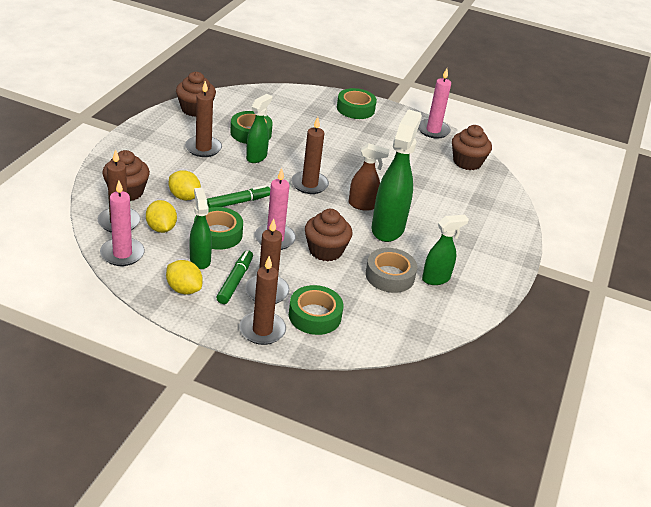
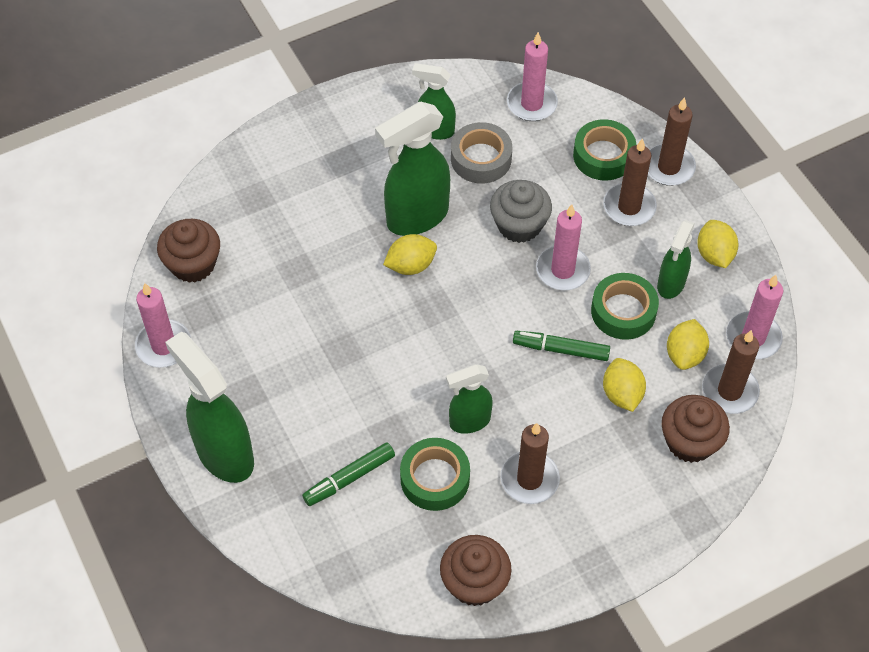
camera: 135 degrees left, 20 degrees up
(235, 281) = (653, 237): green marker -> green marker (349, 478)
(309, 184) = (443, 333): brown candle -> none
(325, 250) = (519, 225): brown cupcake -> grey cupcake
(355, 109) = (224, 454): green tape -> green spray bottle
(362, 205) = (410, 265): brown spray bottle -> yellow lemon
(398, 326) = (531, 104): none -> pink candle

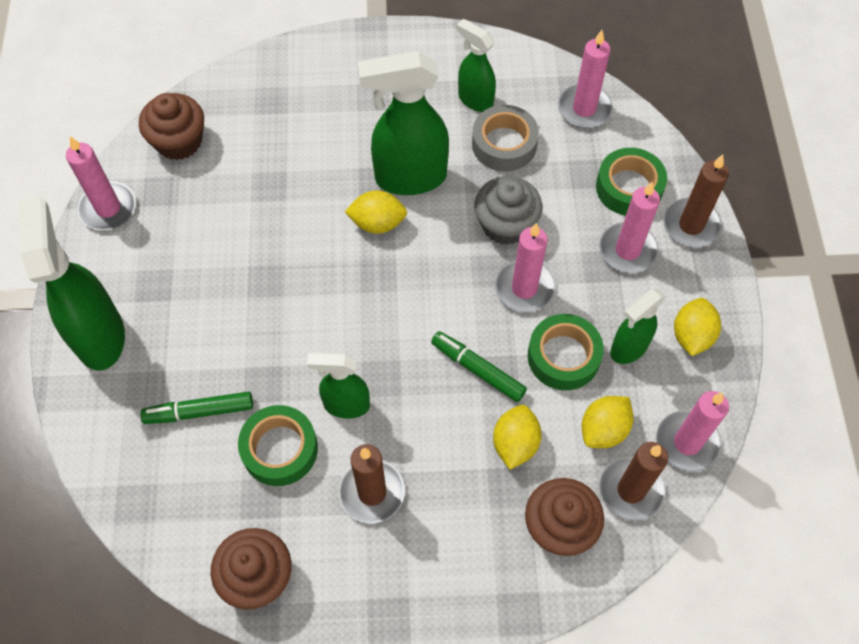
camera: 25 degrees right, 5 degrees up
(629, 207) = (627, 250): brown candle -> pink candle

